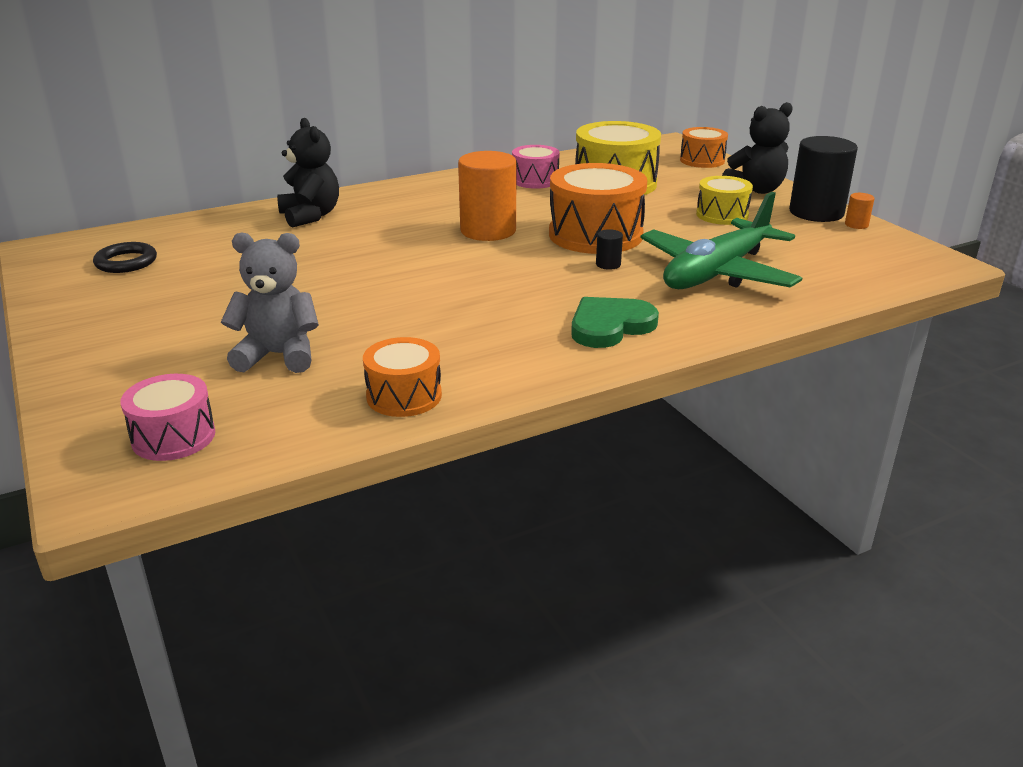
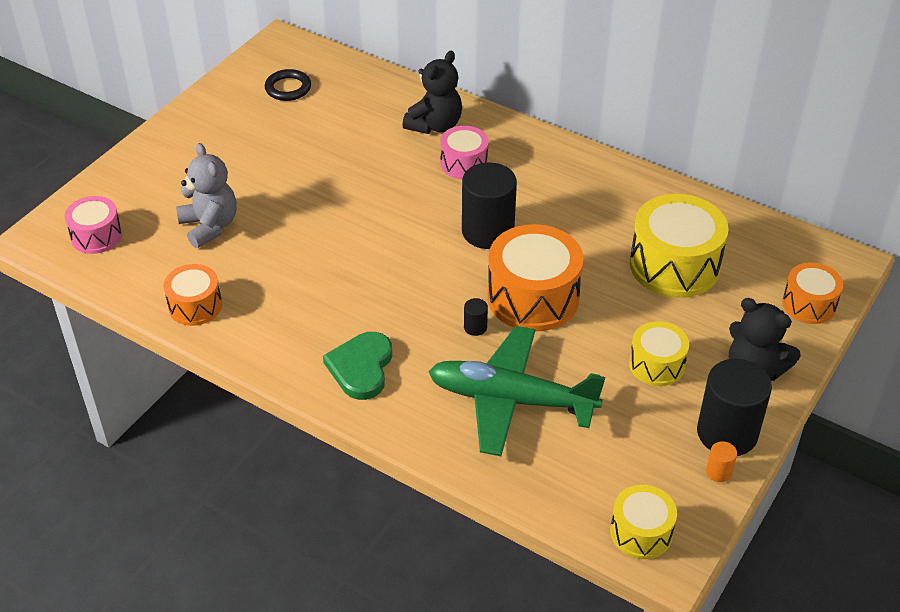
camera: 60 degrees right, 15 degrees up
(488, 231) = (487, 231): orange cylinder -> black cylinder
(535, 180) = (632, 211): pink drum -> pink drum (464, 164)
(610, 326) = (361, 367): green heart -> green heart turned 105 degrees counterclockwise
(909, 264) = (641, 532): none -> yellow drum

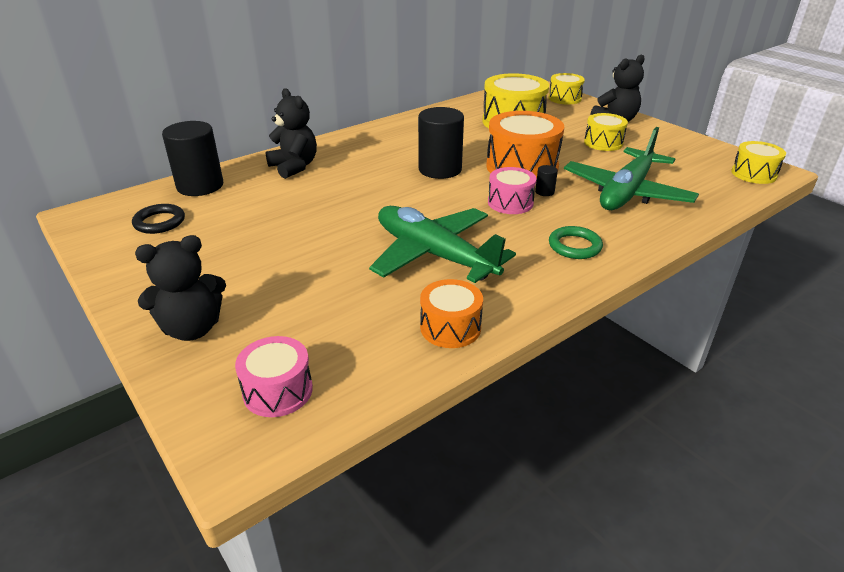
camera: 70 degrees left, 10 degrees down
(150, 169) = (192, 328): none -> black teddy bear
(210, 226) = (329, 300): grey teddy bear -> none
(303, 270) = (434, 254): none -> green plane
(361, 367) = (574, 246): green heart -> green ring
(464, 164) = (353, 164): pink drum -> pink drum (510, 203)
(718, 472) = (700, 144): orange cylinder -> none
(727, 433) = (667, 136): black cylinder -> black cylinder (200, 186)
(809, 304) = (564, 98): orange drum -> yellow drum

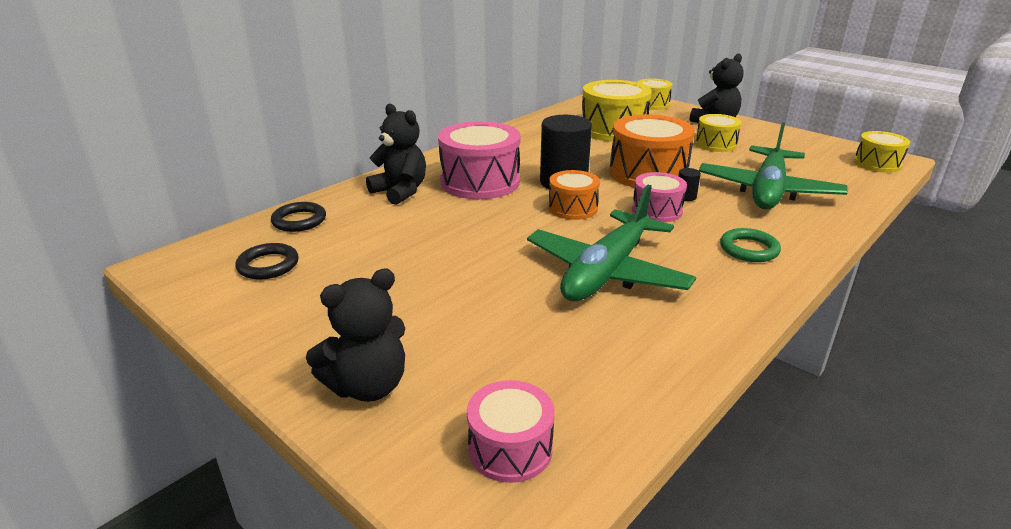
camera: 10 degrees left, 5 degrees down
(200, 186) = (299, 220): black cylinder -> black ring
(366, 163) = (480, 182): none -> pink drum
(434, 254) = (606, 272): green plane -> green plane turned 90 degrees counterclockwise
(450, 327) = (668, 350): orange drum -> orange drum (572, 208)

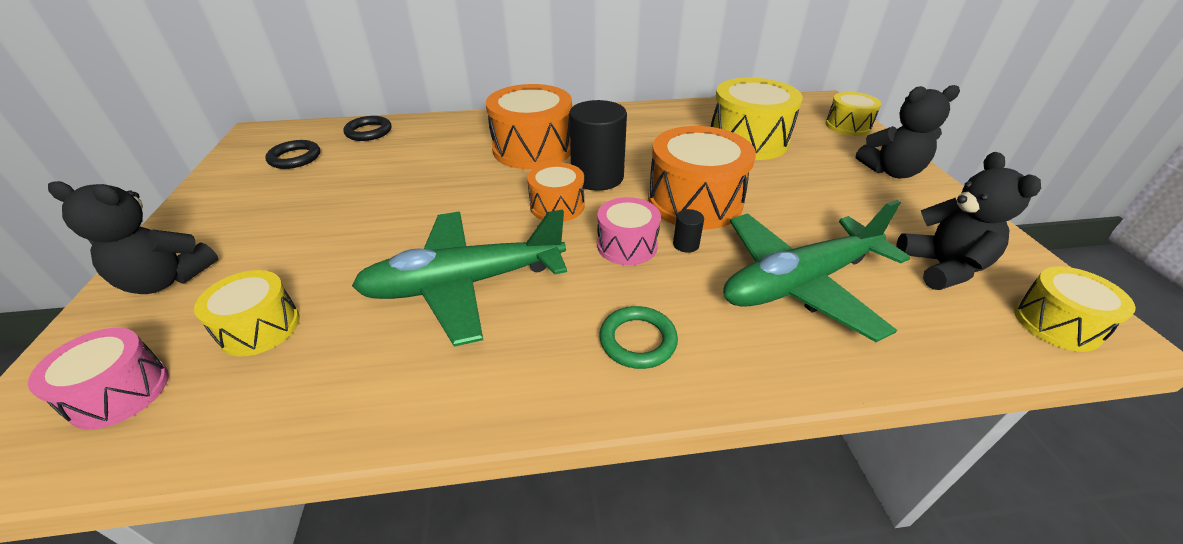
camera: 40 degrees right, 10 degrees up
(400, 191) = (465, 134): black teddy bear -> black teddy bear (941, 267)
(480, 182) = (533, 149): pink drum -> orange drum
(715, 144) = (840, 199): yellow drum -> yellow drum (260, 328)

